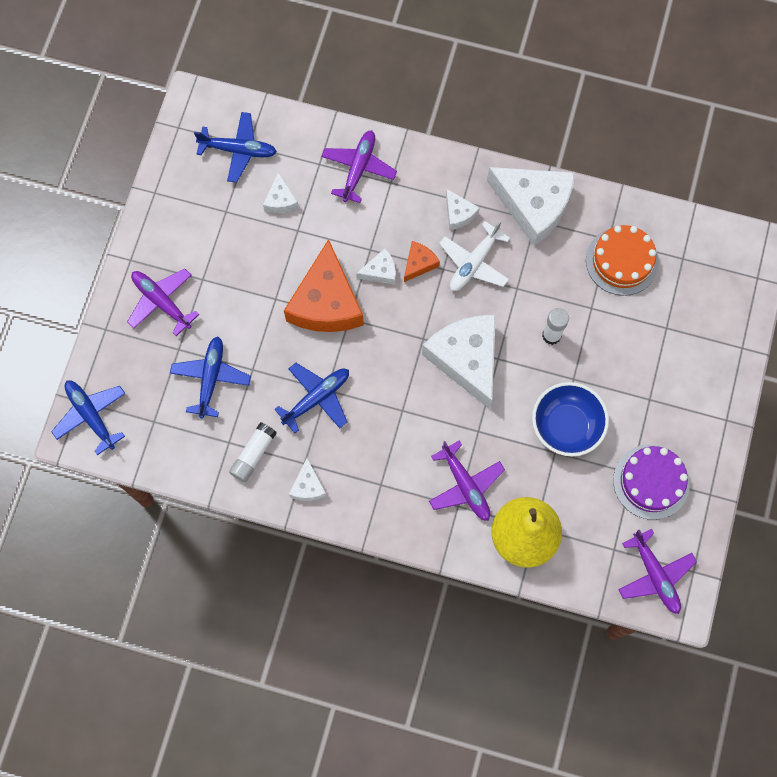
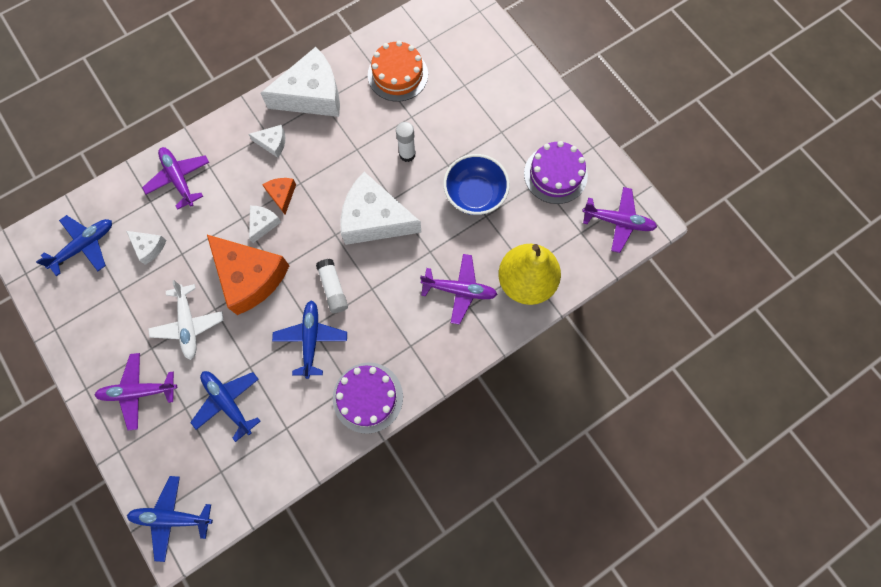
camera: 50 degrees left, 0 degrees up
(253, 455) = (311, 418): white glue stick -> white glue stick (333, 288)
(308, 486) = (368, 397): white cheese -> purple cake
(474, 263) = (315, 161): white plane -> white plane (189, 325)

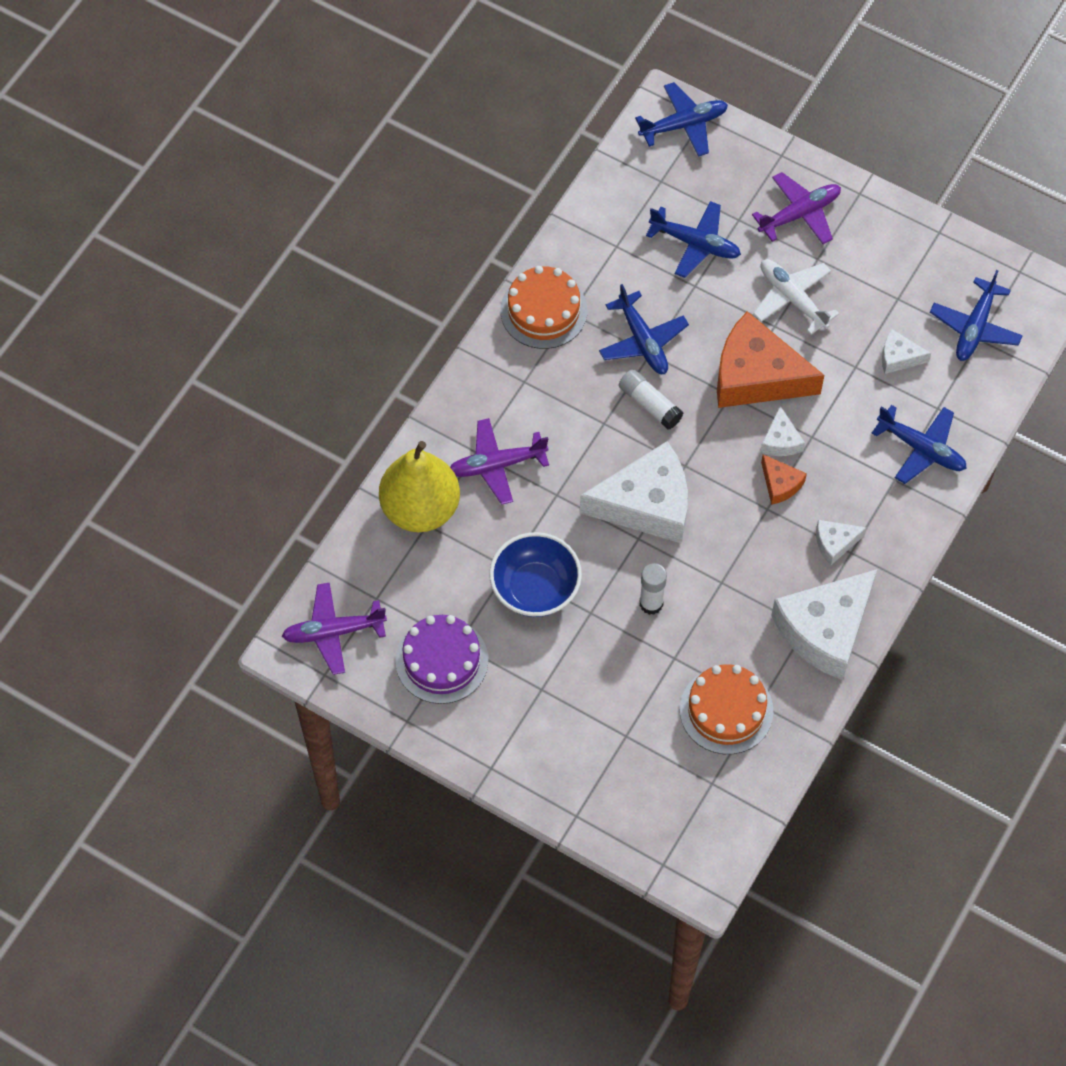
camera: 155 degrees right, 10 degrees down
(179, 179) = (921, 449): purple plane -> blue plane
(368, 397) = (543, 311): purple cake -> orange cake

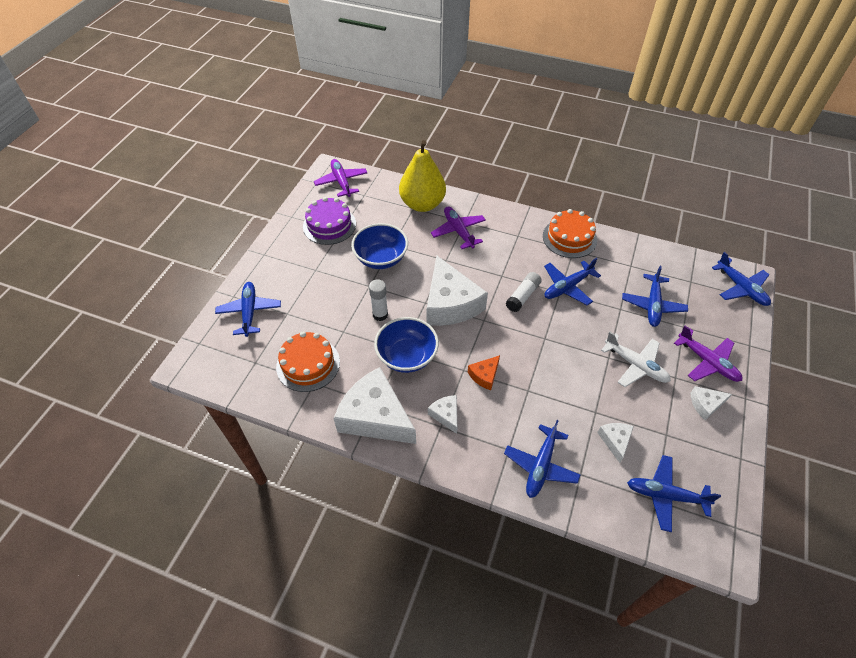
camera: 80 degrees right, 10 degrees down
(613, 790) = (249, 312): none -> blue plane
(733, 577) = (407, 356): none -> blue bowl
(756, 376) = (565, 351): orange cheese -> none
(781, 440) = (519, 372): white cheese -> white cheese (705, 404)
(792, 298) = (635, 365): white plane -> white plane turned 90 degrees clockwise

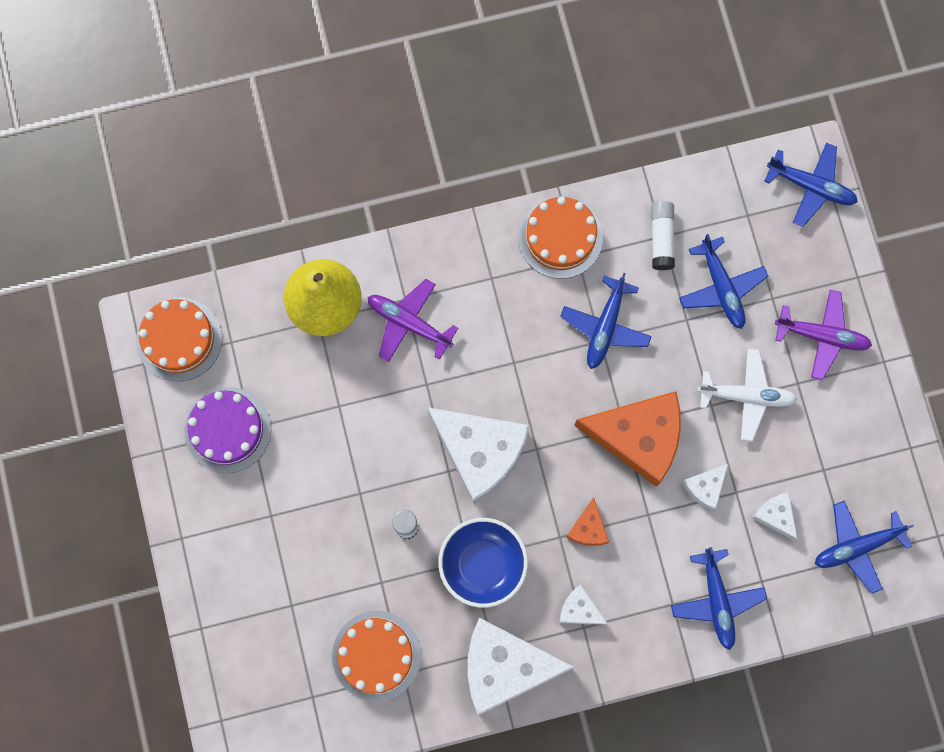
camera: 35 degrees left, 25 degrees up
(249, 312) = (243, 635): blue plane -> none
(341, 182) = (179, 339): purple plane -> orange cake
(381, 258) = (341, 439): blue bowl -> none
(523, 296) = (560, 379): white glue stick -> white glue stick (661, 238)
(550, 347) = (638, 437): none -> orange cheese
(705, 404) = (846, 400): white cheese -> white cheese (705, 487)

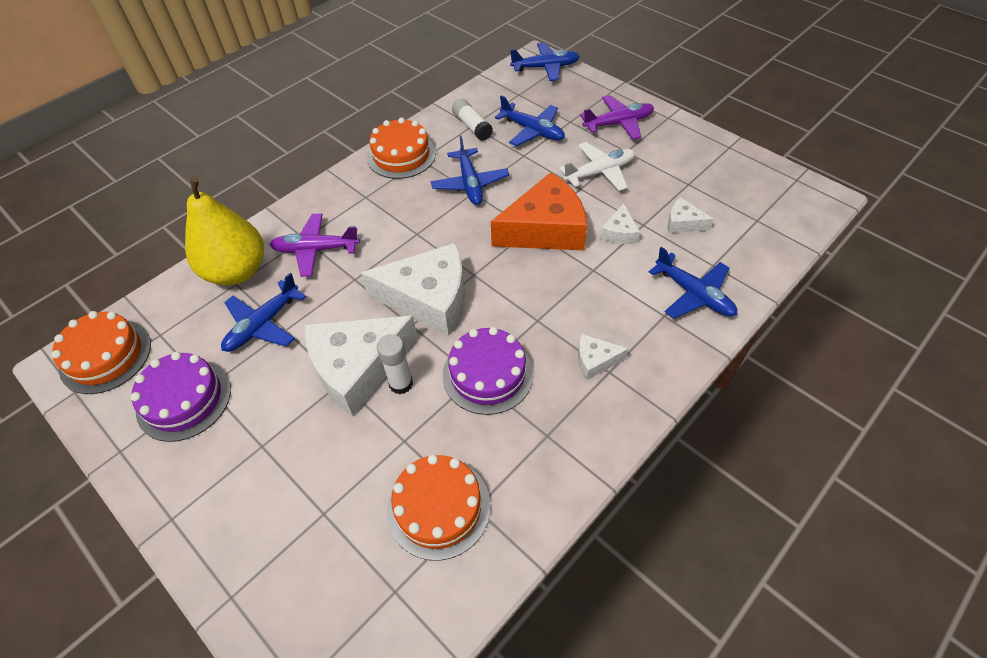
camera: 30 degrees left, 25 degrees down
(482, 564) = (487, 374): blue bowl -> purple cake
(505, 666) = (567, 442): white cheese -> white cheese (358, 368)
(588, 528) = (555, 302): orange cheese -> none
(856, 547) = (754, 211): blue plane -> blue plane (263, 325)

